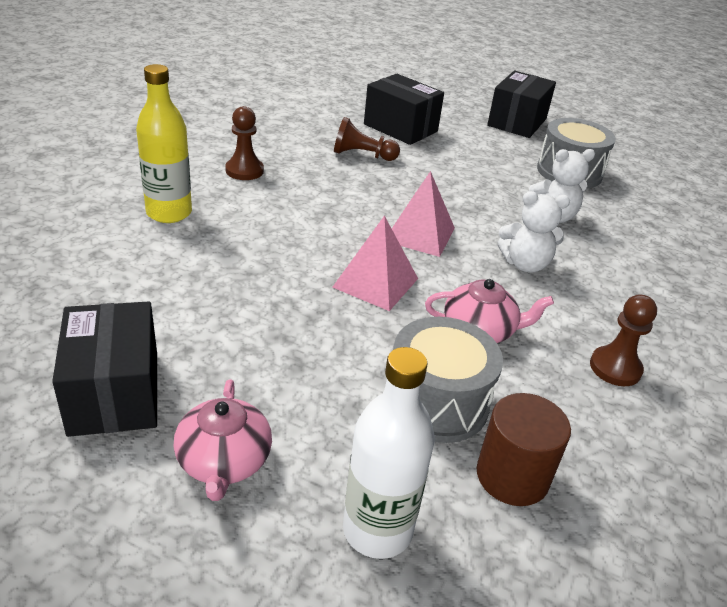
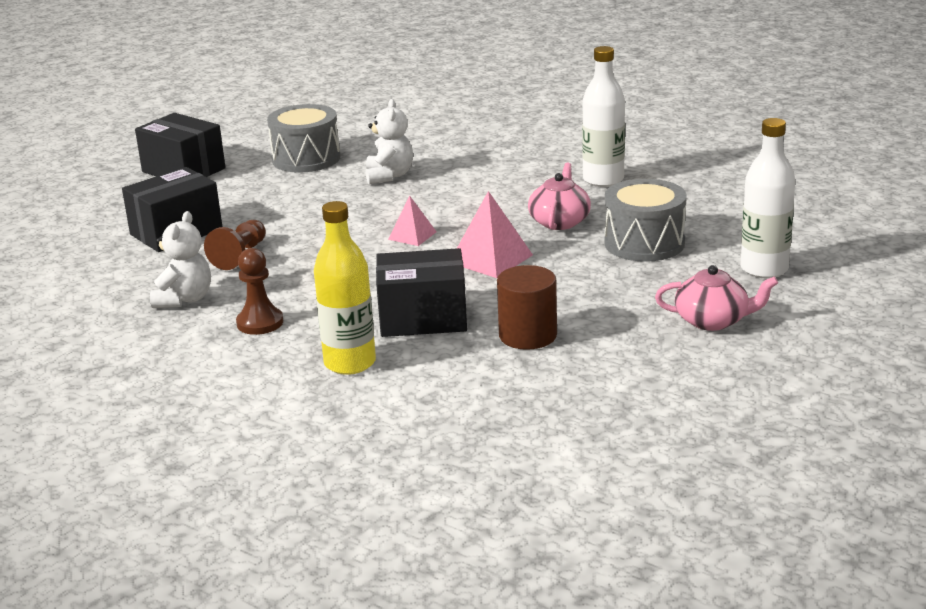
camera: 75 degrees left, 10 degrees down
(114, 393) = (643, 369): black box -> black box (423, 318)
(419, 234) = (412, 235): pink pyramid -> pink pyramid, size x0.62
(512, 476) = (712, 225): brown cylinder -> brown cylinder (528, 335)
(525, 264) = (467, 195): white teddy bear -> white teddy bear (184, 299)
(615, 368) = (603, 180): brown pawn -> white bottle

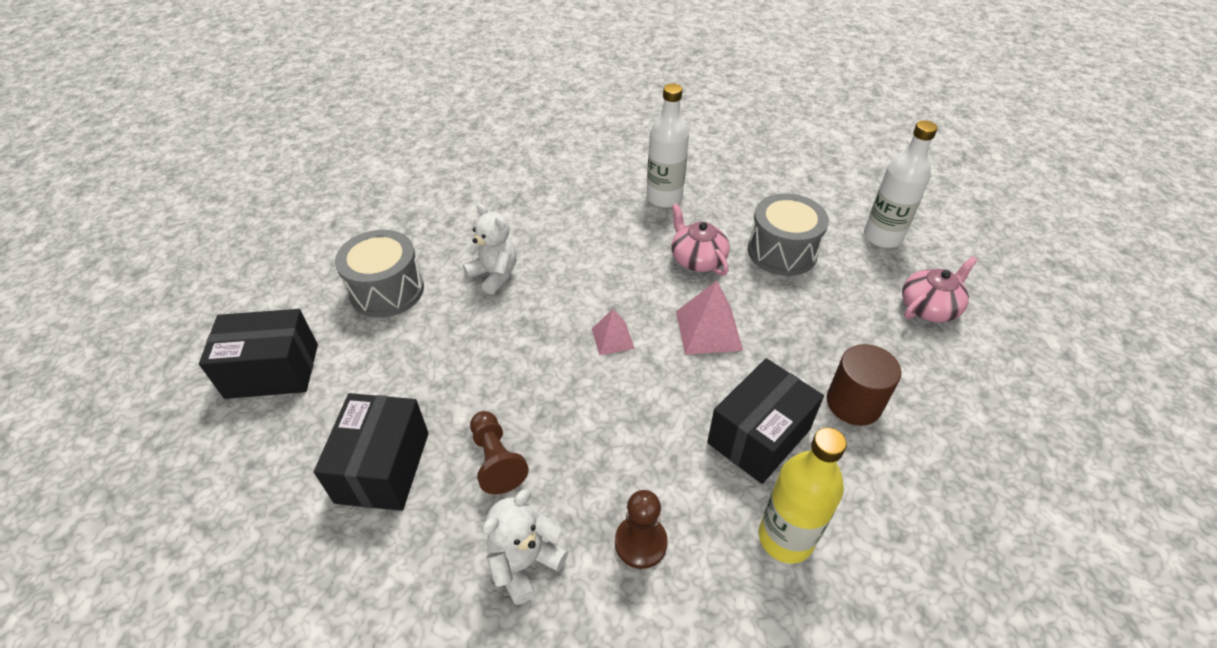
camera: 45 degrees left, 20 degrees up
(184, 299) = (524, 563): white teddy bear -> white teddy bear turned 105 degrees counterclockwise

